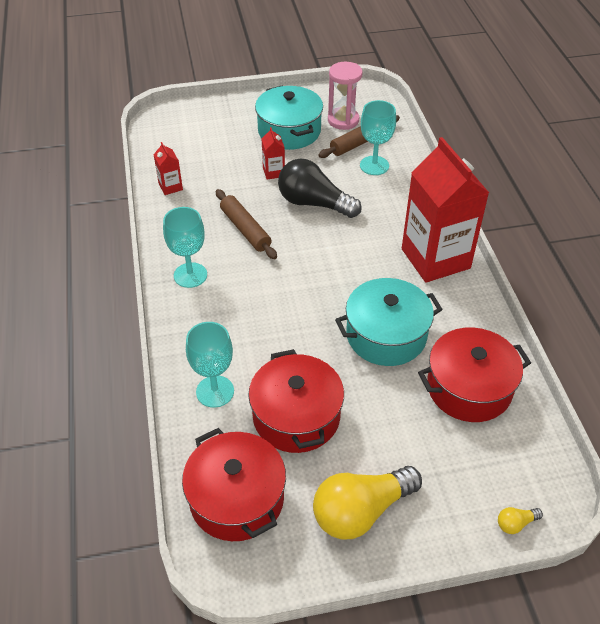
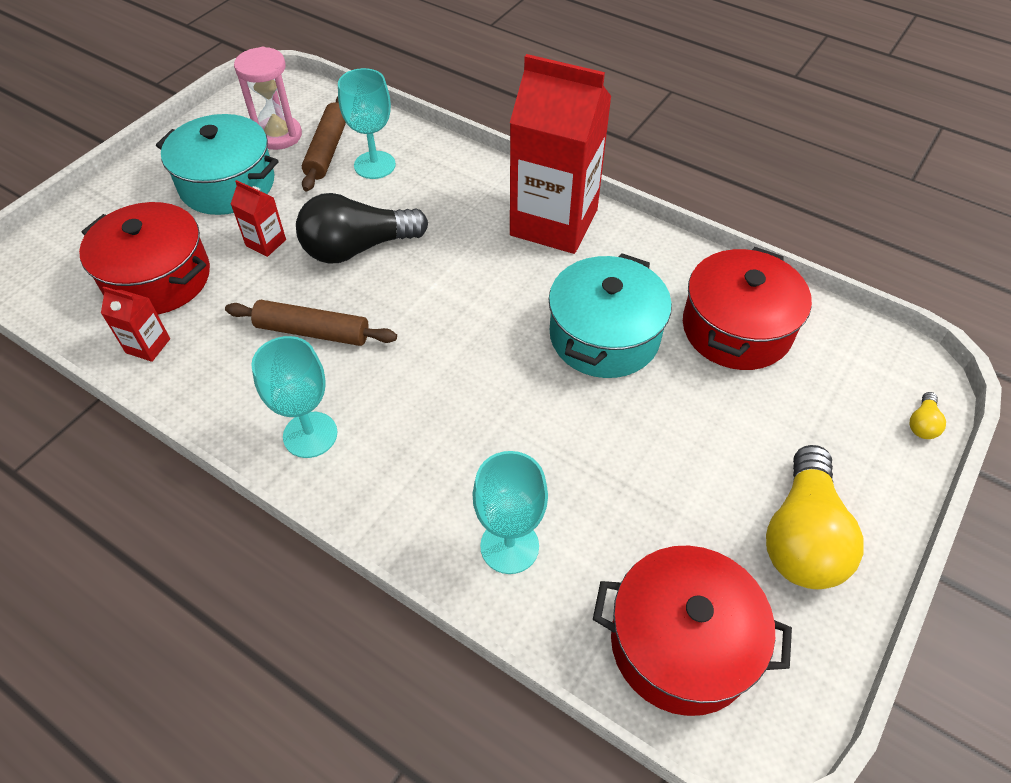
camera: 45 degrees left, 5 degrees up
(296, 416) = (626, 496): red pot -> red pot (158, 278)

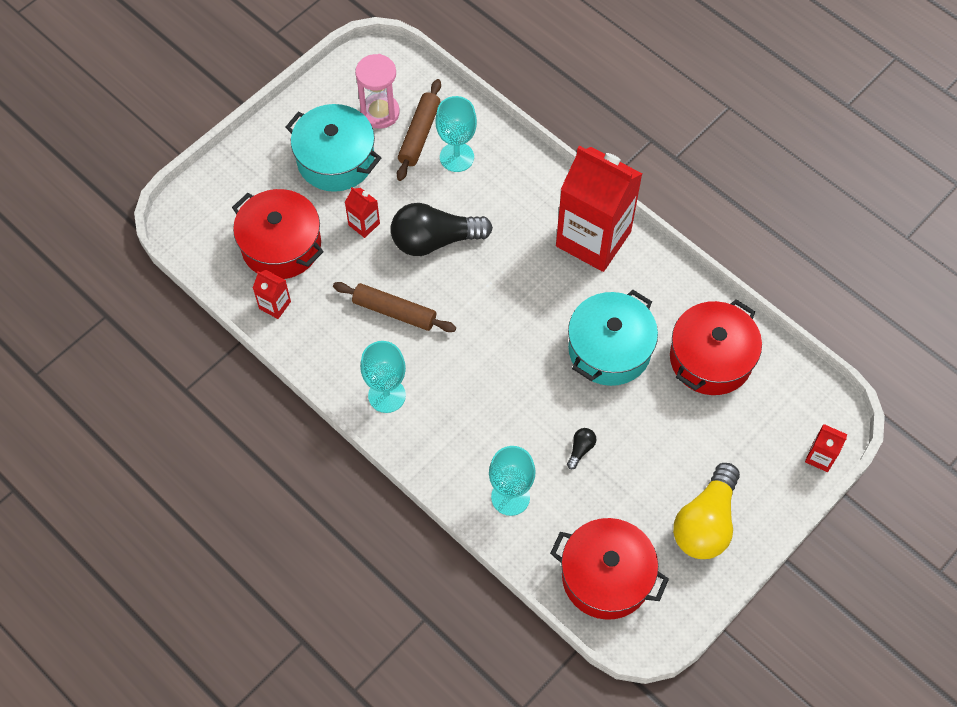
camera: 10 degrees right, 10 degrees up
(596, 464) = (580, 449): none -> black light bulb
(922, 424) = (820, 457): yellow light bulb -> red carton

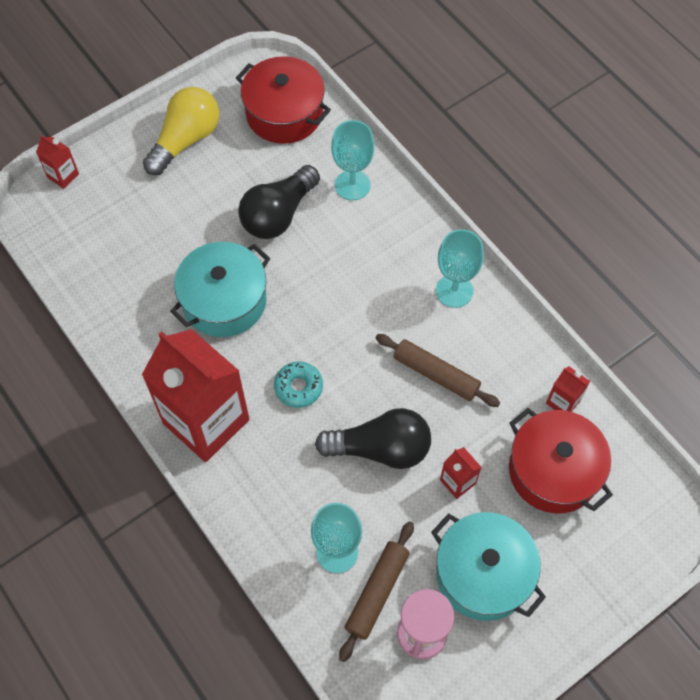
camera: 170 degrees left, 0 degrees up
(518, 280) = (298, 387): none -> turquoise donut
(580, 449) = (278, 214): black light bulb -> black light bulb, size x2.46
(710, 358) = (128, 276): red pot -> none

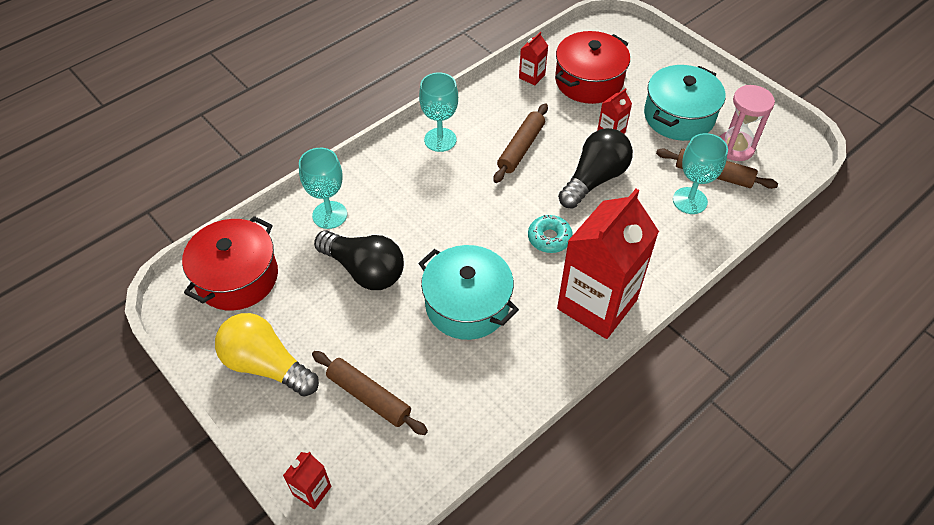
camera: 95 degrees left, 10 degrees down
(139, 216) = (369, 397): none -> brown rolling pin
(380, 448) = (594, 179): black light bulb -> black light bulb turned 45 degrees clockwise

